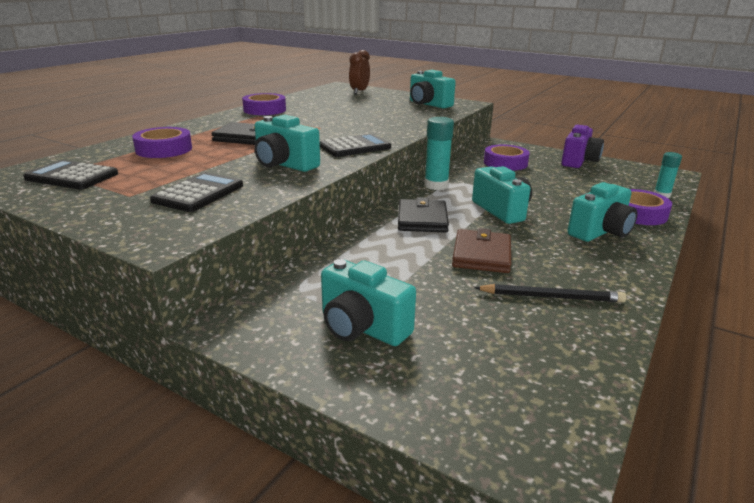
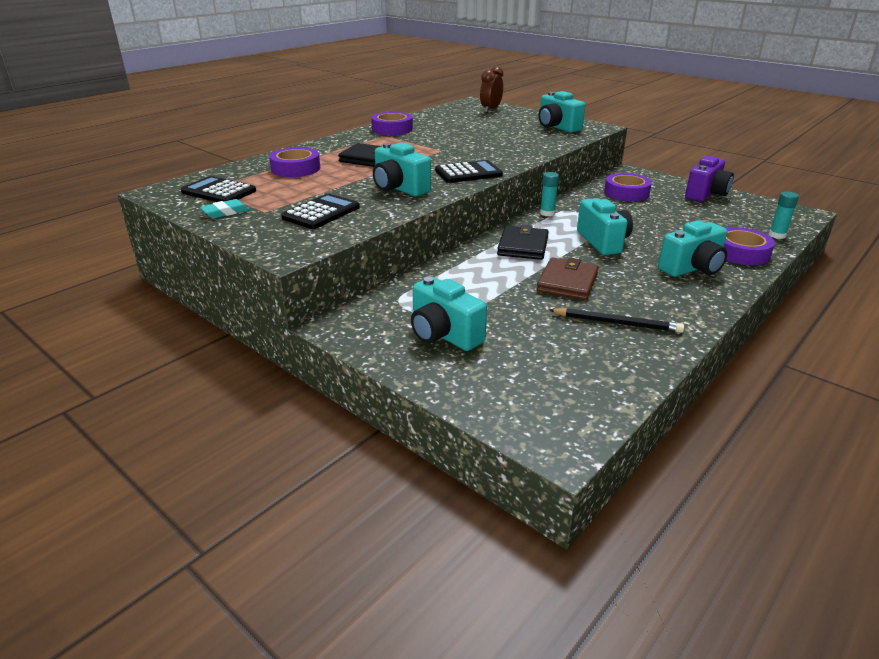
camera: 10 degrees right, 5 degrees up
(80, 198) = (225, 212): none -> turquoise eraser
(436, 185) = (547, 213): turquoise glue stick -> turquoise glue stick, size x0.63

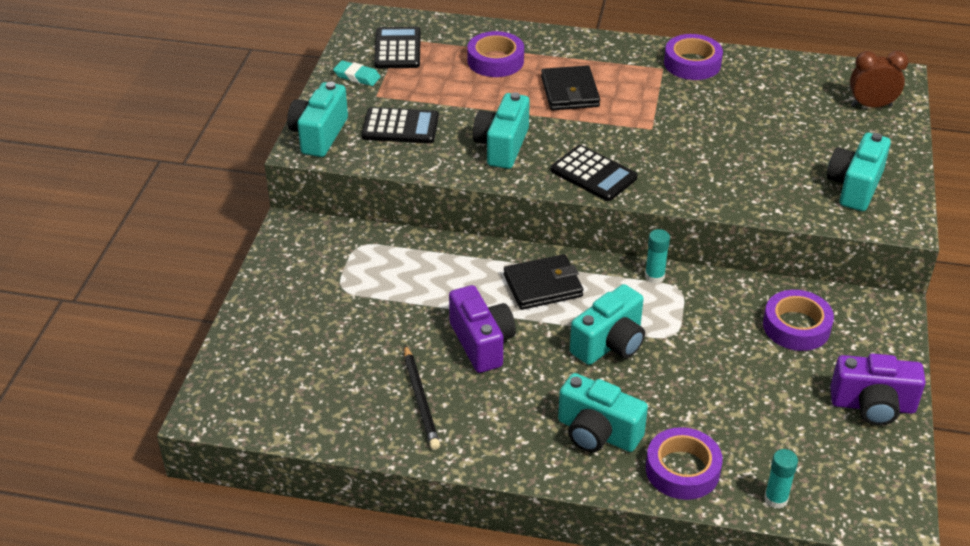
camera: 60 degrees right, 10 degrees up
(443, 335) = (320, 295): turquoise camera -> turquoise camera (319, 135)
(567, 282) = (482, 343): brown wallet -> purple camera

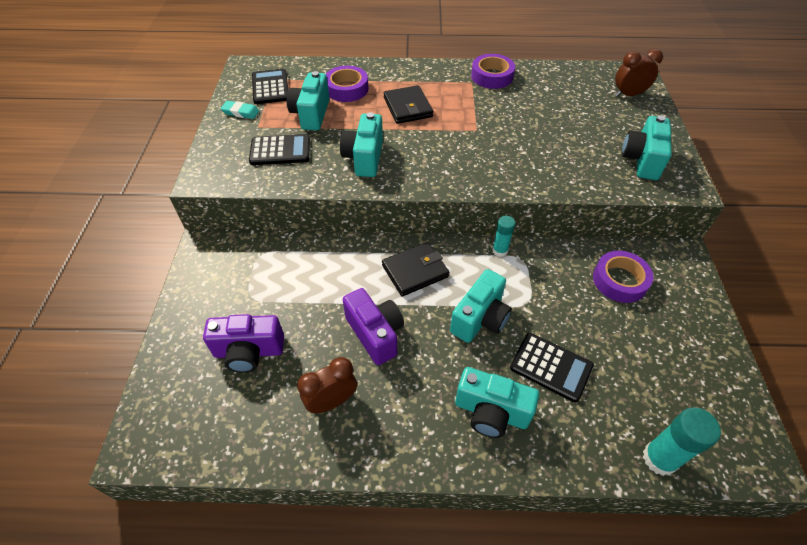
camera: 10 degrees left, 10 degrees up
(319, 135) = (214, 165): turquoise camera -> turquoise camera (311, 114)
(420, 399) = (332, 401): black pencil -> brown clock
(593, 174) = (441, 173): black calculator -> black calculator (551, 367)
(682, 470) = (572, 440): purple tape -> none
(776, 499) = (659, 458): turquoise glue stick -> turquoise glue stick, size x1.60
(872, 406) = (703, 347): purple camera -> purple camera (249, 352)

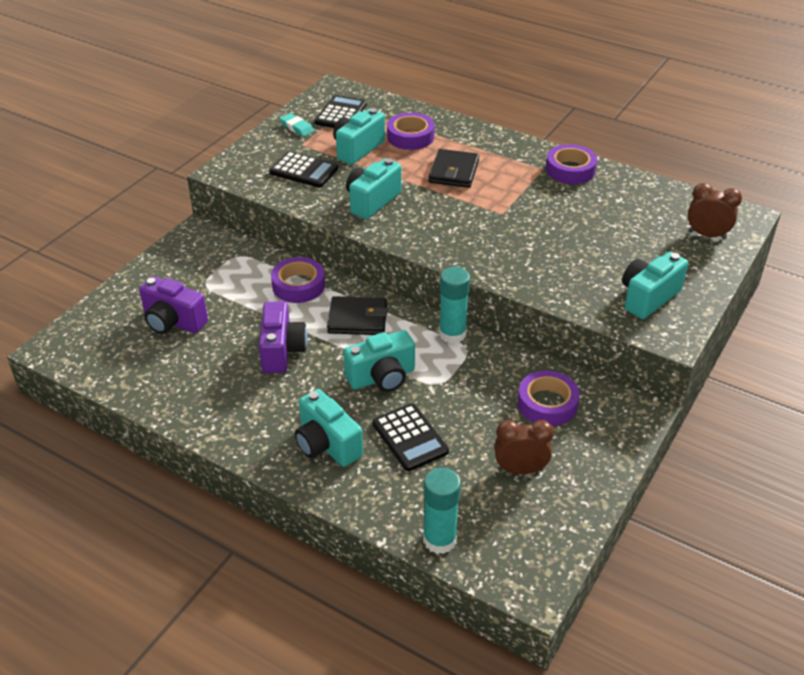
camera: 30 degrees right, 10 degrees down
(332, 401) = (208, 381): brown clock -> brown clock (520, 470)
(339, 261) = (298, 285): none -> purple tape
(500, 250) = (452, 334): turquoise glue stick -> turquoise glue stick, size x1.60

